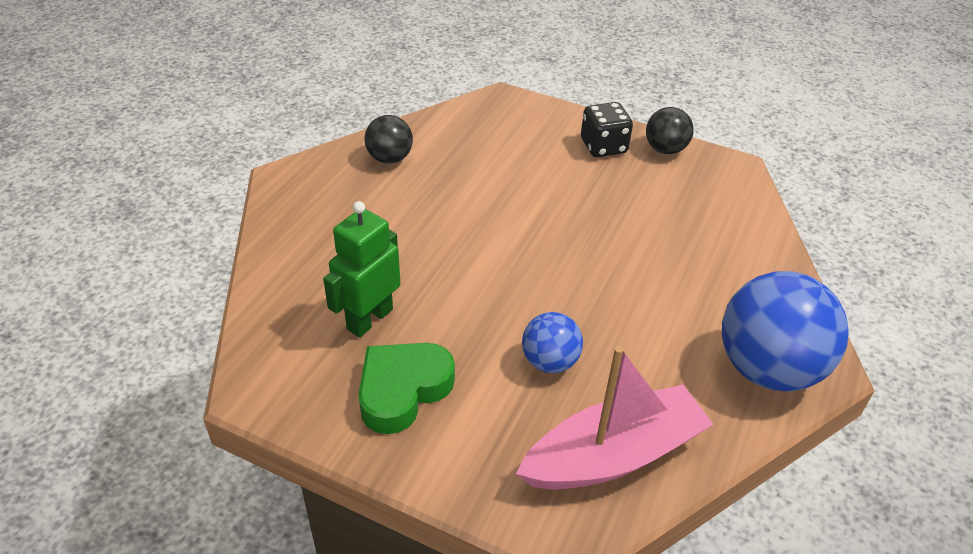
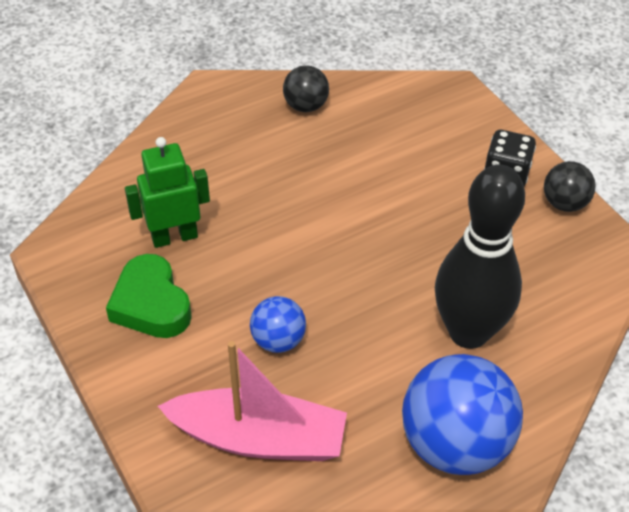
camera: 35 degrees right, 5 degrees up
(402, 390) = (151, 304): green heart -> green heart turned 105 degrees counterclockwise
(692, 276) = (468, 332): none -> black bowling pin

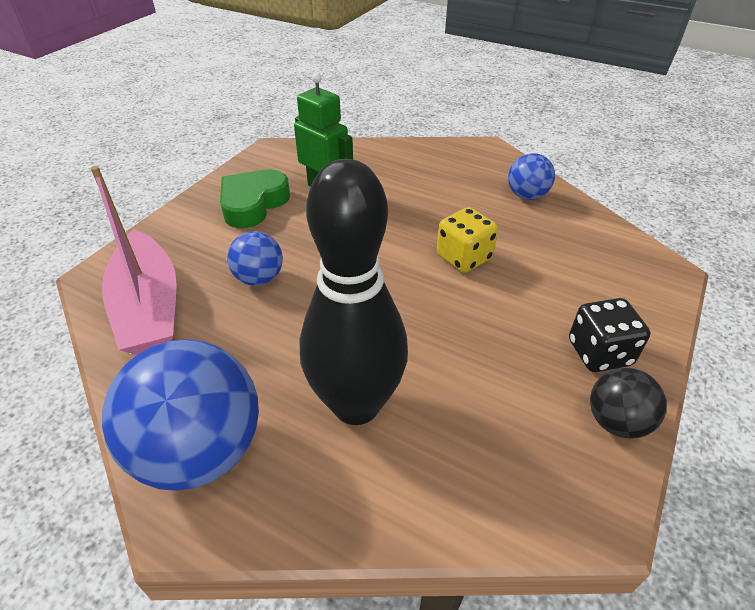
camera: 60 degrees right, 5 degrees down
(306, 106) = (526, 195): black ball -> blue ball
(355, 190) = (463, 257): none -> yellow dice

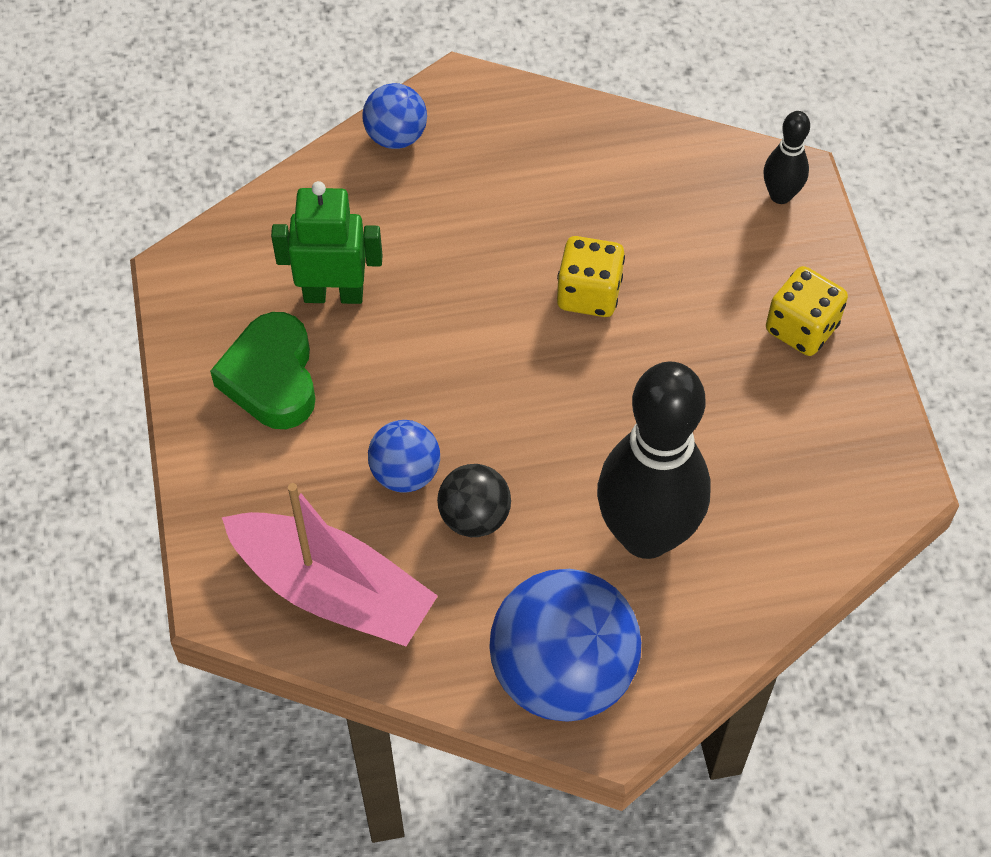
camera: 40 degrees left, 15 degrees up
(526, 195) = (577, 149): blue ball -> blue ball (396, 137)
(599, 353) = (801, 328): black dice -> yellow dice
(616, 422) = (861, 393): black ball -> black ball (474, 517)
(647, 275) = (780, 195): none -> black bowling pin

